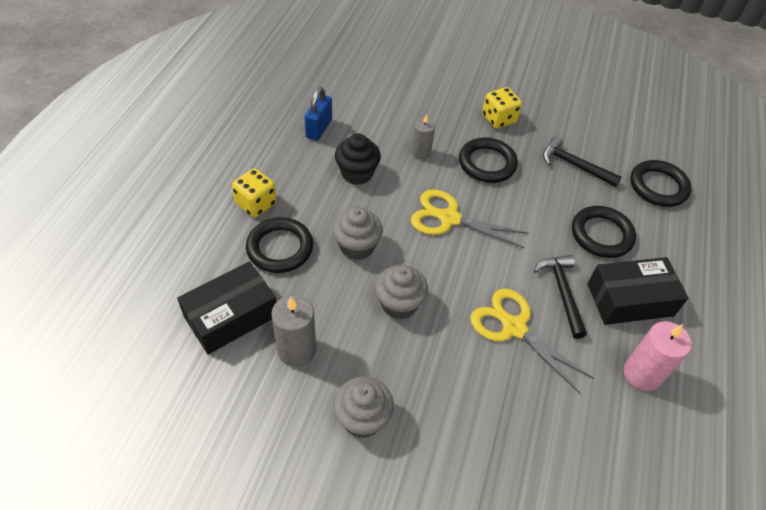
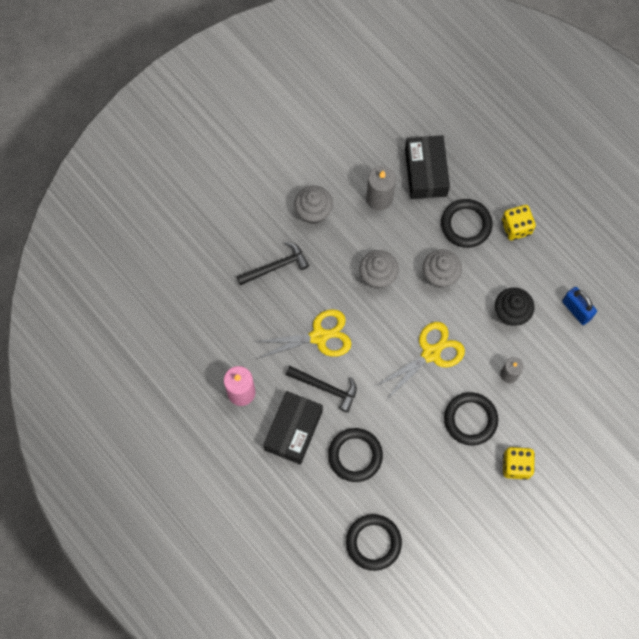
camera: 125 degrees right, 20 degrees up
(574, 165) = (431, 490): black hammer -> black hammer (276, 266)

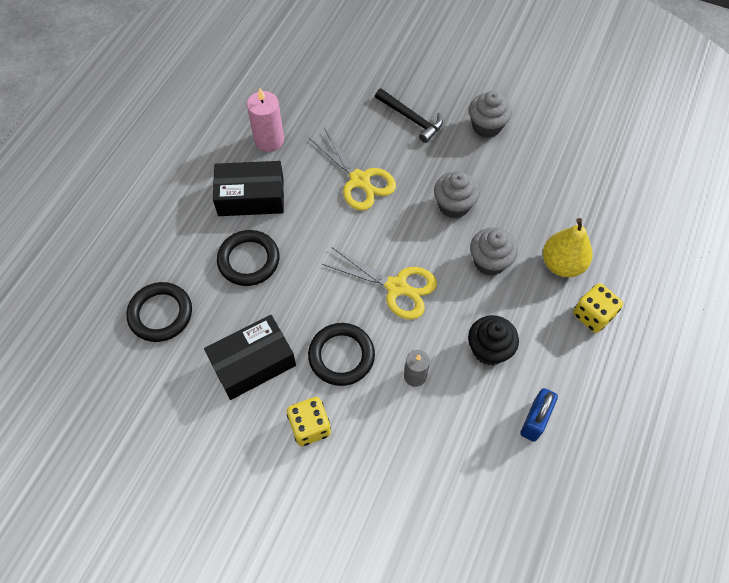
camera: 65 degrees right, 10 degrees down
(325, 388) = (308, 207): black hammer -> none
(379, 198) = (538, 174): grey candle -> none
(425, 172) = (594, 204): black box -> black box (253, 363)
(466, 225) = (562, 264): black ring -> yellow pear

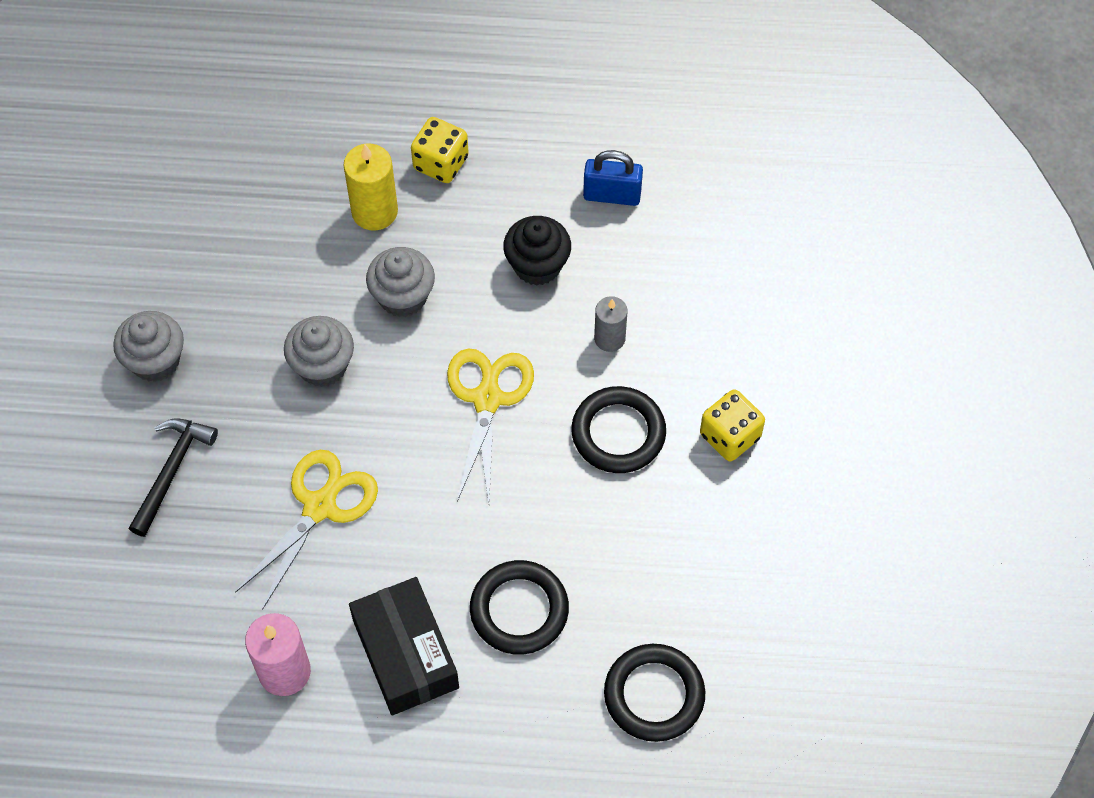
camera: 110 degrees left, 0 degrees up
(253, 363) = (674, 539): black box -> none
(562, 264) = (374, 211): yellow pear -> yellow candle

